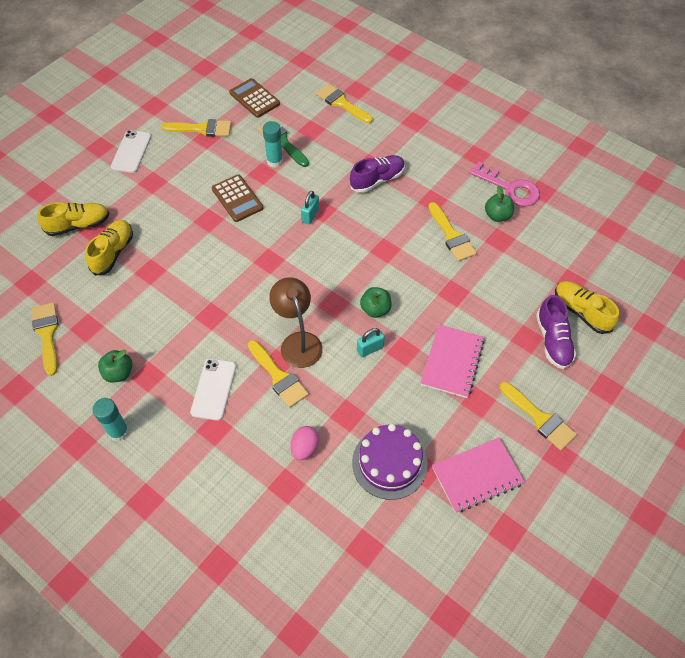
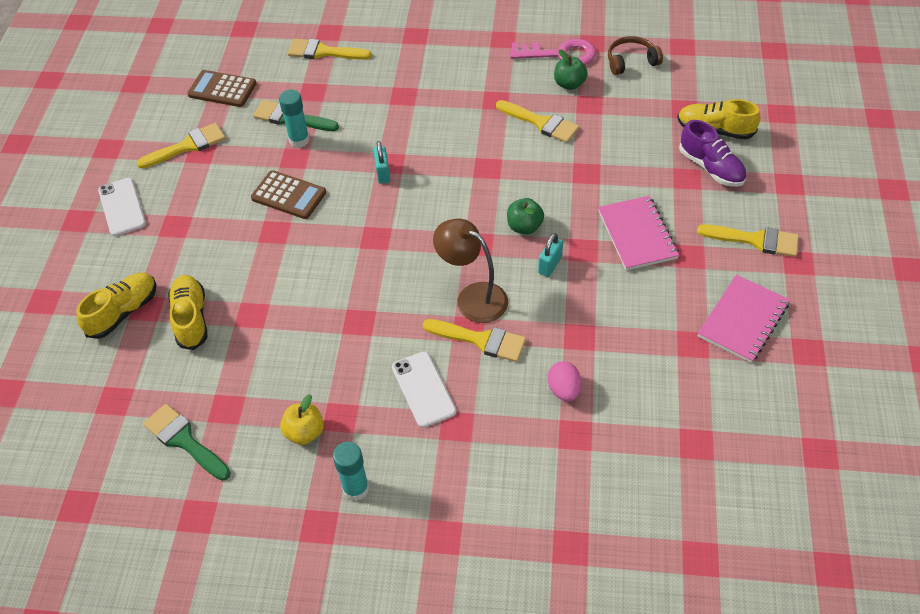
camera: 30 degrees left, 5 degrees down
(47, 334) = (184, 440): yellow brush -> green brush
(119, 373) = (304, 432): green apple -> yellow apple
(377, 180) = (424, 107): purple shoe -> none
(389, 463) = (655, 355): purple cake -> none
(560, 221) = (631, 61): none -> brown headphones

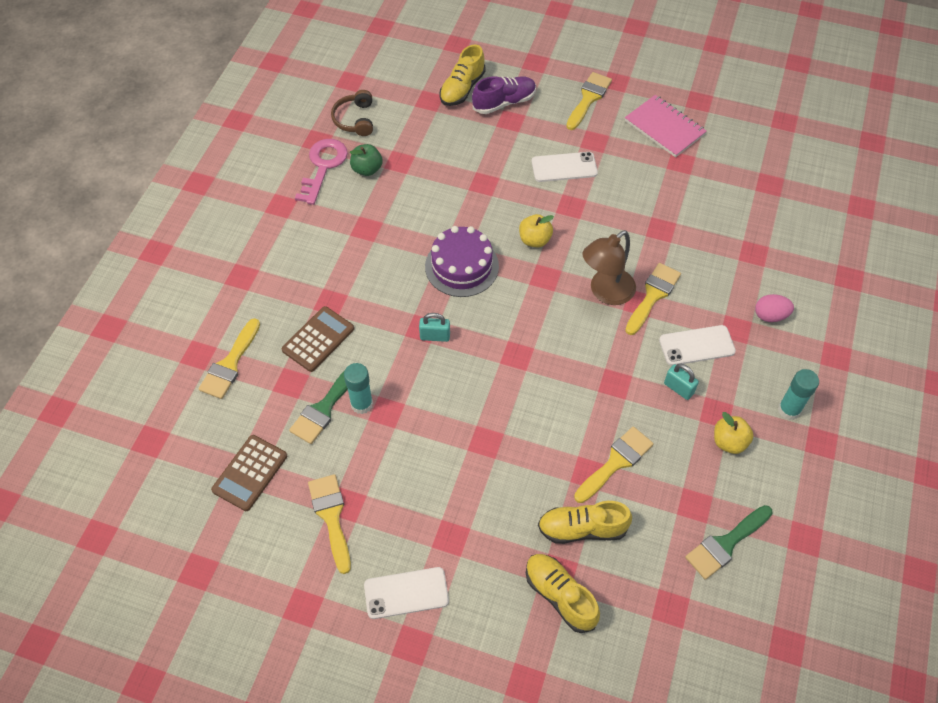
camera: 80 degrees left, 5 degrees up
(288, 195) = (439, 423): brown calculator -> brown calculator (318, 339)
(471, 176) = (462, 266): none -> purple cake
(524, 227) = (534, 240): green apple -> yellow apple
(541, 123) = (410, 201): yellow brush -> yellow brush (616, 462)
(550, 265) = (582, 232): turquoise padlock -> turquoise padlock (678, 388)
(564, 390) = (711, 250): pink egg -> pink egg (770, 316)
(637, 235) = (564, 167): pink notebook -> white phone

